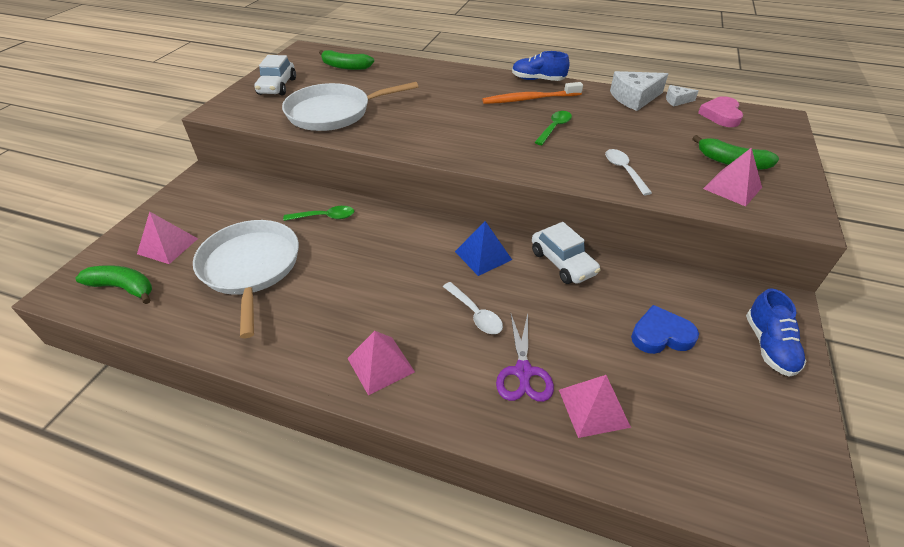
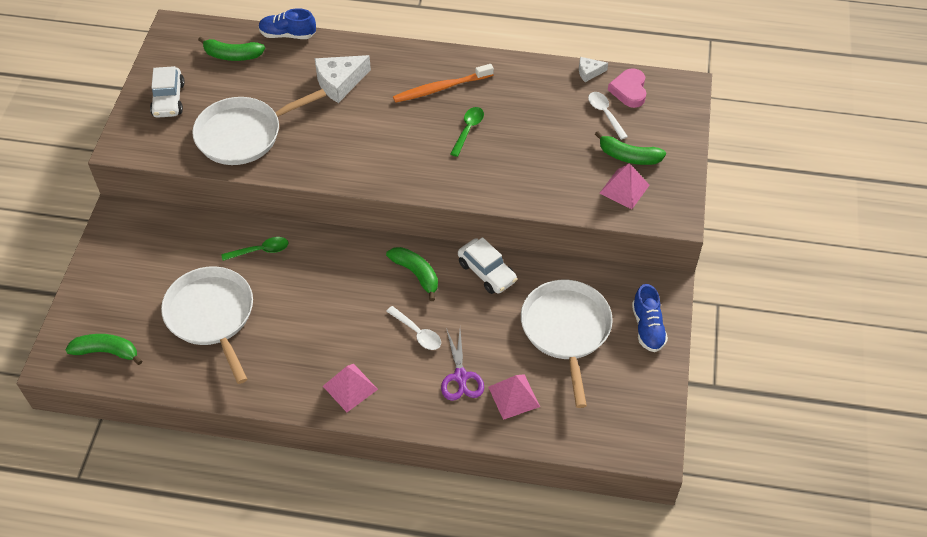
camera: 10 degrees left, 10 degrees up
(168, 246) = (124, 303): pink pyramid -> none
(483, 255) = (416, 274): blue pyramid -> green banana
(538, 80) = (447, 54): blue shoe -> blue shoe (288, 35)
(624, 171) = (532, 180): white spoon -> white spoon (605, 114)
(634, 98) = (547, 73): white cheese -> white cheese (339, 82)
(661, 335) = (566, 330): blue heart -> white pan

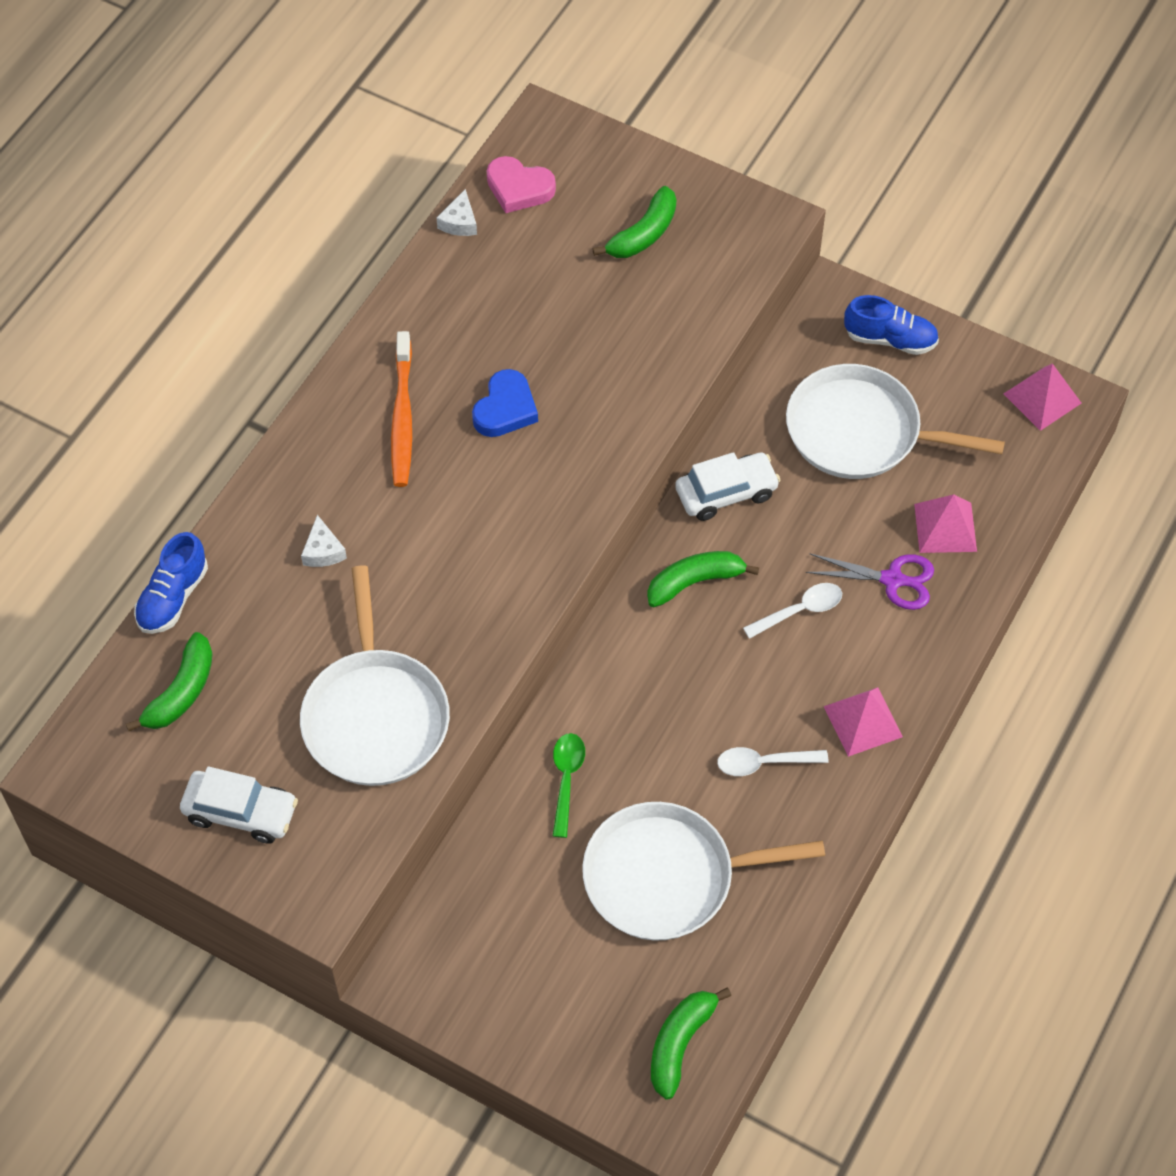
camera: 70 degrees left, 5 degrees up
(339, 82) = (323, 551): white cheese -> white cheese, size x0.53
(468, 130) = (505, 409): green spoon -> blue heart
(605, 114) = (551, 232): white spoon -> white spoon (764, 763)
(624, 189) = (700, 260): pink pyramid -> pink pyramid (1042, 398)

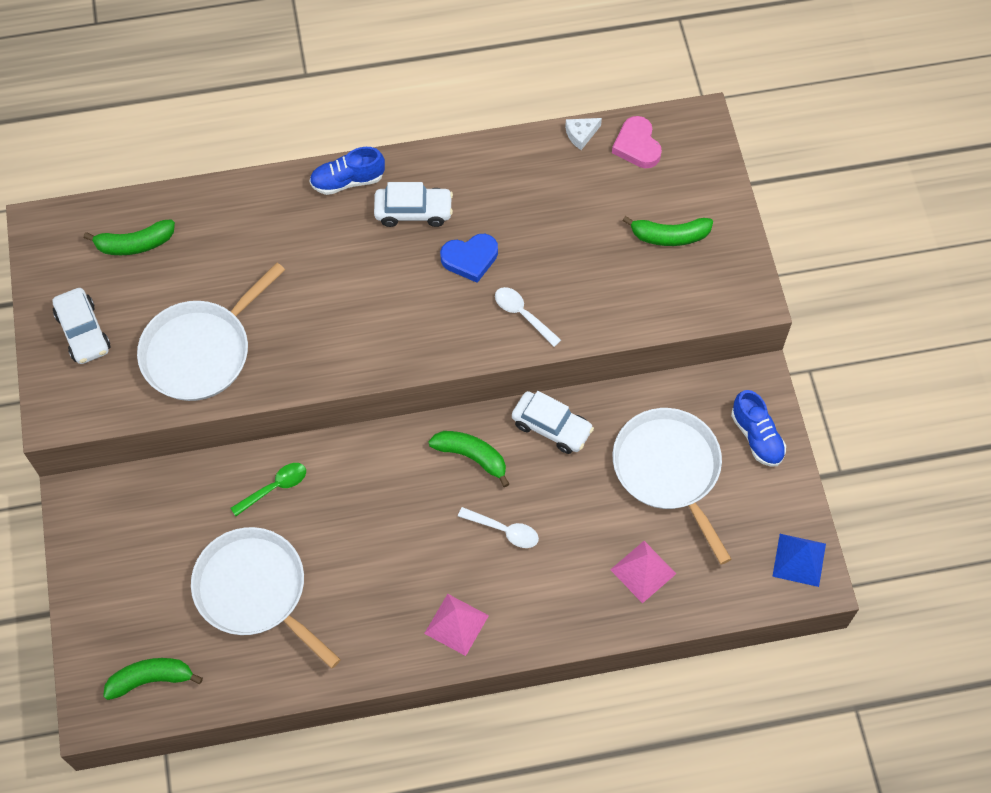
camera: 50 degrees right, 5 degrees up
(173, 597) = (191, 193): blue shoe -> blue shoe (347, 181)
(323, 551) = (287, 241): white cheese -> none
(402, 418) = (413, 211): orange toothbrush -> white car
(764, 763) = (378, 588): white spoon -> white spoon (522, 315)
(893, 580) = (575, 569): purple scissors -> none
(1042, 398) = (799, 560): pink pyramid -> blue pyramid

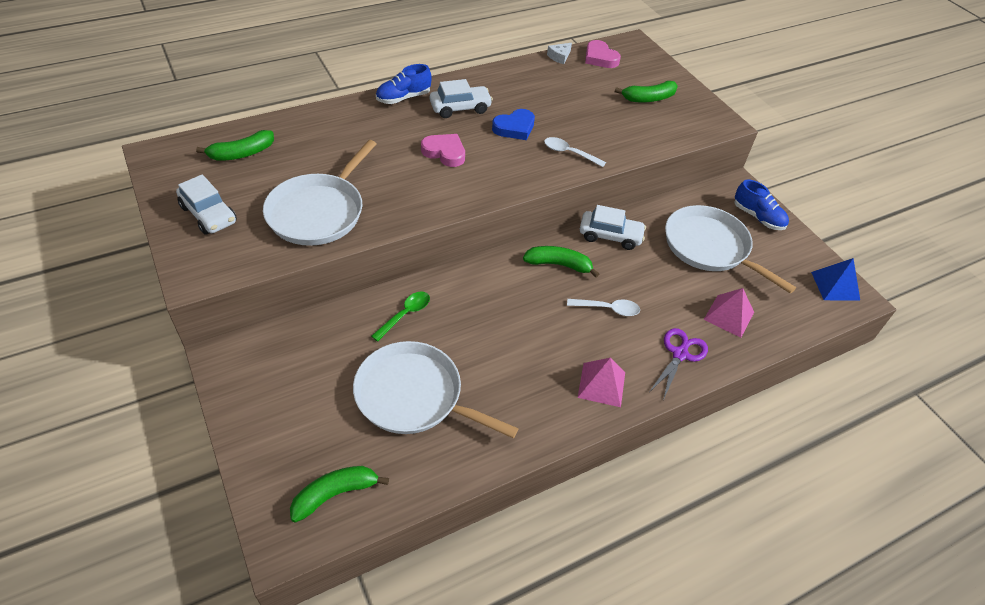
camera: 20 degrees left, 15 degrees down
(369, 285) = (444, 152): none -> pink heart
(561, 607) = (680, 353): none -> purple scissors

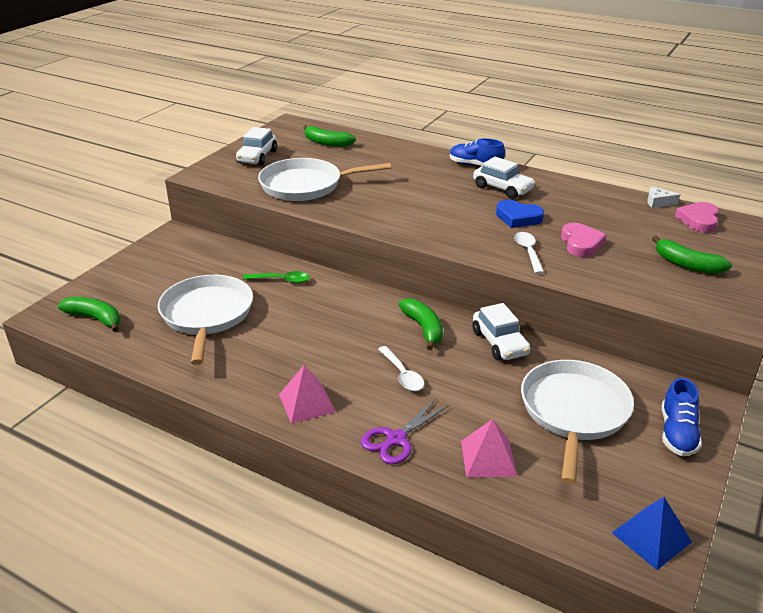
camera: 60 degrees right, 15 degrees down
(444, 152) = (437, 202): pink heart -> pink heart (581, 243)
(680, 353) = (395, 439): purple scissors -> purple scissors turned 135 degrees clockwise

